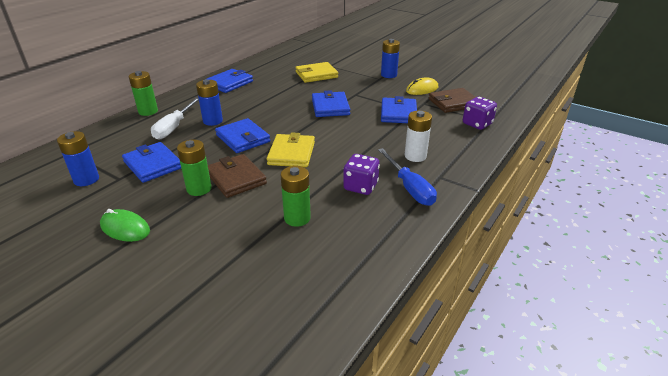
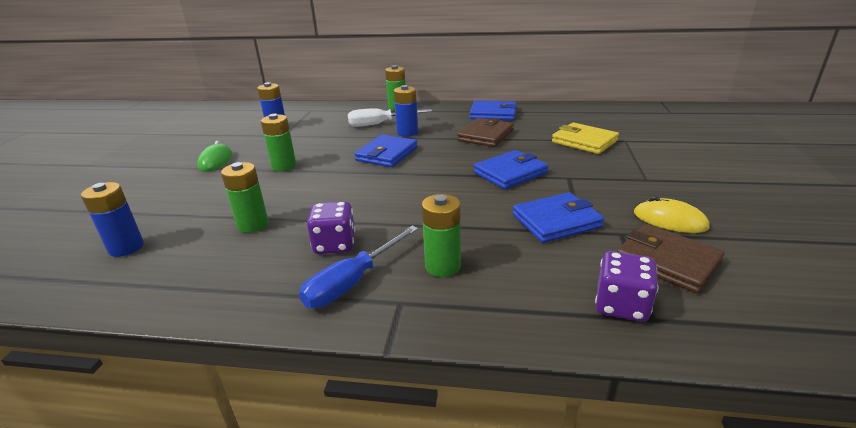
camera: 65 degrees right, 5 degrees down
(153, 165) = (311, 138): blue wallet -> none
(236, 178) = (310, 175): brown wallet -> brown wallet (485, 135)
(291, 153) = (377, 185): yellow wallet -> none
(388, 75) = (671, 182): blue battery -> blue battery (126, 247)
(415, 156) = (442, 266): white battery -> green battery

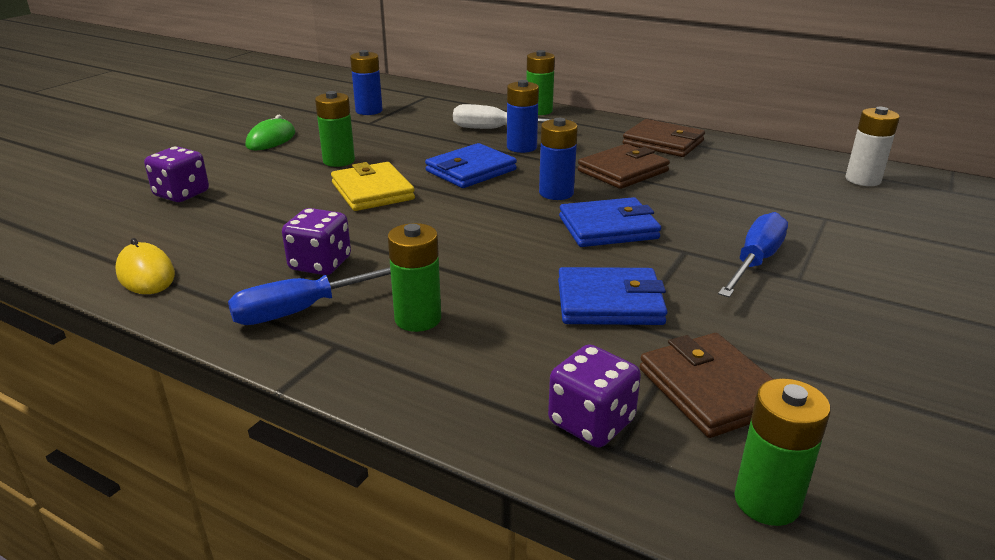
camera: 20 degrees right, 0 degrees up
(126, 247) = (117, 216): blue battery -> blue battery (556, 193)
(172, 217) = (181, 194): none -> purple dice
(253, 225) = (253, 221): green battery -> green battery (767, 501)
(493, 114) = (663, 143): blue wallet -> brown wallet
(584, 141) = (759, 207): yellow wallet -> yellow wallet (372, 191)
(614, 175) = (755, 262): none -> blue screwdriver
(622, 115) = (862, 180): none -> white battery
(669, 220) = (773, 340): yellow mouse -> yellow mouse (146, 274)

